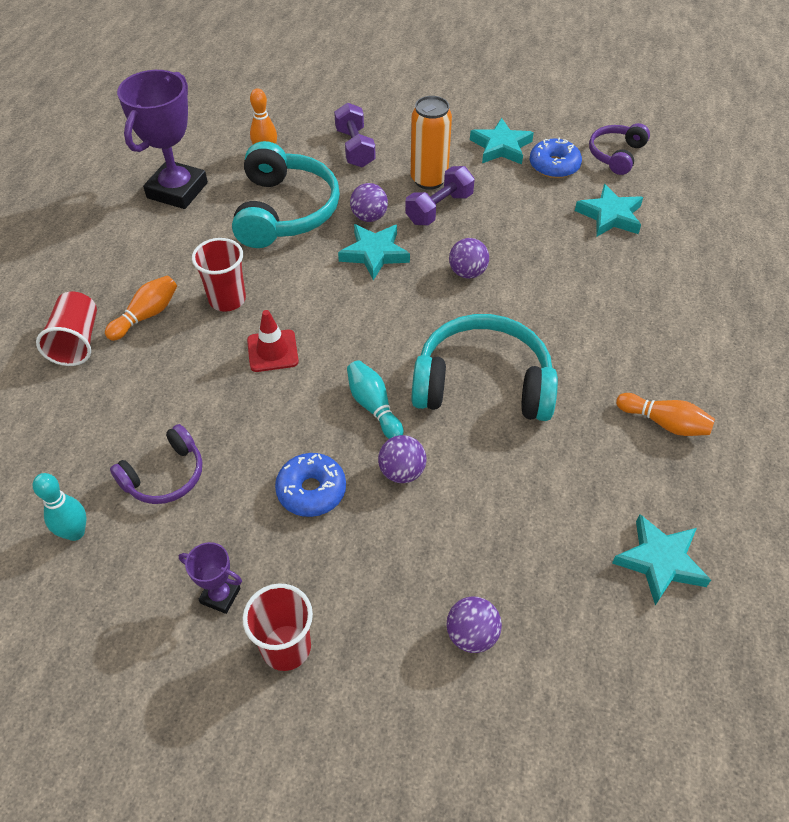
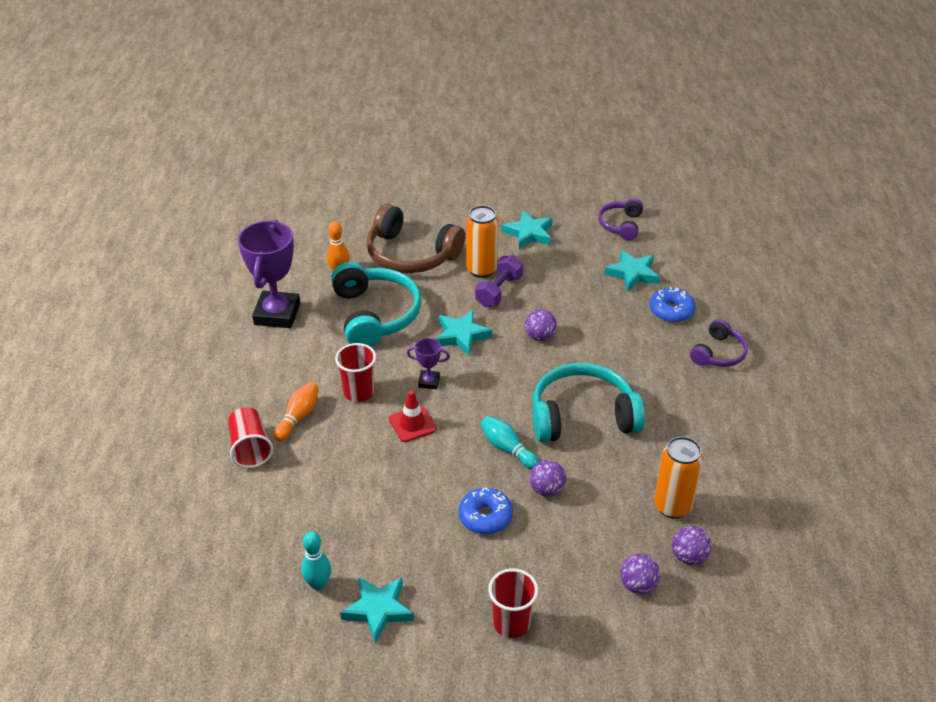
camera: 15 degrees left, 10 degrees down
(165, 476) = (369, 530): purple headphones -> purple headphones (718, 353)
(220, 595) = (449, 601): purple trophy -> purple trophy (429, 382)
(355, 148) = (411, 254): purple dumbbell -> brown headphones
(369, 217) = (445, 308): purple ball -> purple ball (689, 557)
(554, 166) = (576, 242): blue donut -> blue donut (671, 311)
(557, 532) = (672, 506): none -> orange can
(660, 561) = (749, 510): turquoise star -> turquoise star (378, 610)
(664, 423) = (722, 417): orange bowling pin -> none

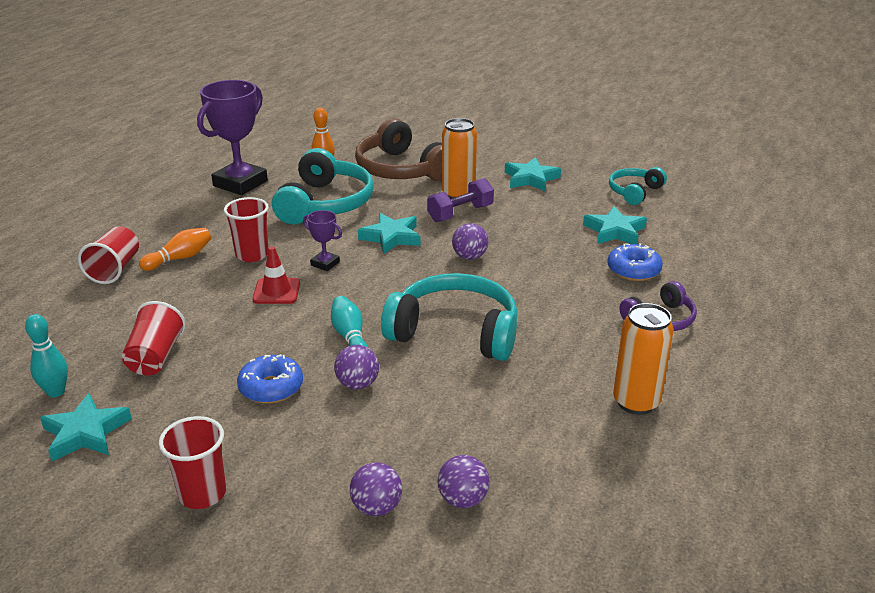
camera: 25 degrees right, 10 degrees down
(370, 523) = (155, 357): none -> red cup
(621, 225) = (634, 192): purple headphones -> turquoise headphones
(672, 506) = (486, 443): orange can -> orange can (636, 402)

